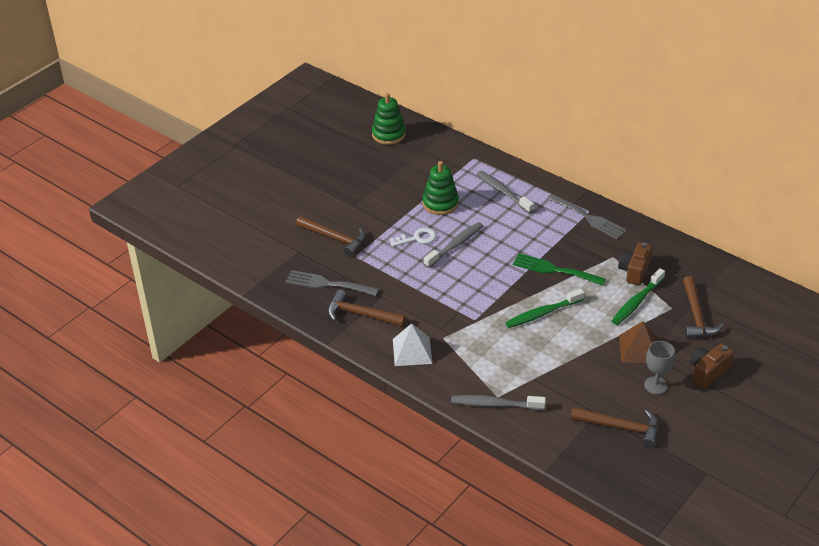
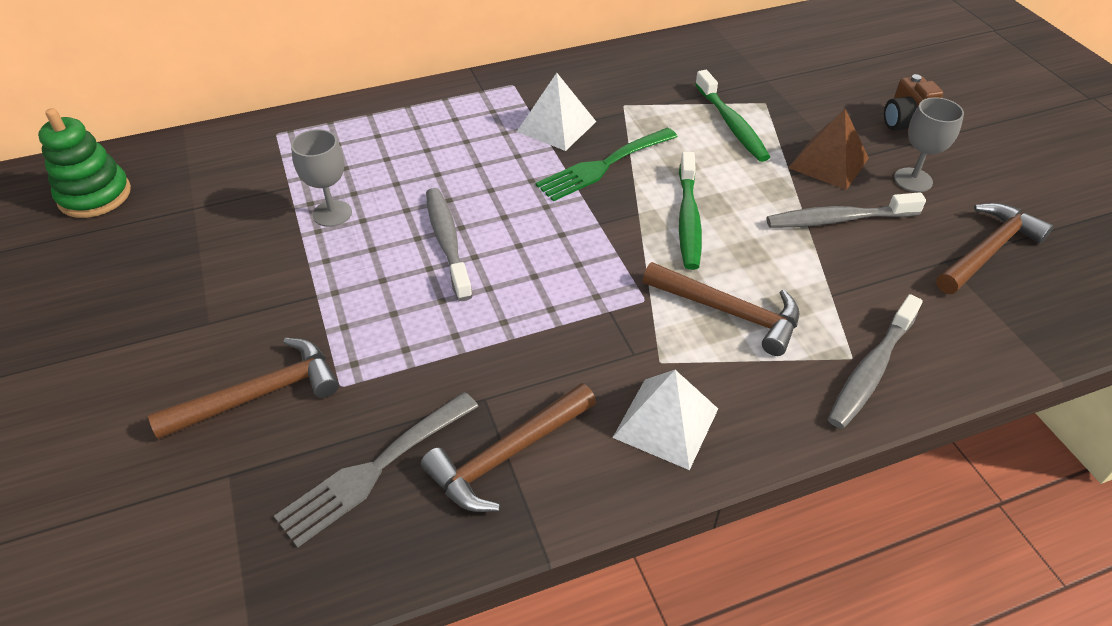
camera: 60 degrees left, 5 degrees up
(417, 238) = (383, 279): white key -> none
(440, 203) = (332, 213): green stacking toy -> grey goblet
(503, 192) = (385, 140): grey toothbrush -> grey toothbrush (838, 219)
(570, 241) = (556, 126): none -> white pyramid
(589, 218) = (526, 91): grey fork -> none
(634, 271) = (668, 100): brown camera -> none
(696, 315) = (794, 90): brown hammer -> brown hammer (729, 312)

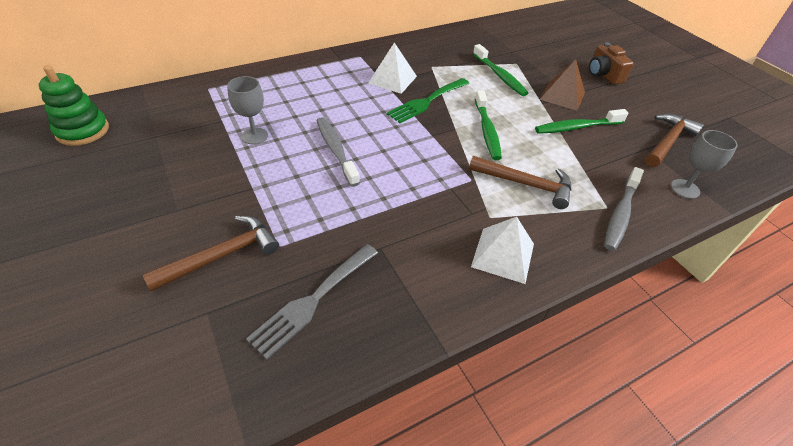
camera: 10 degrees left, 0 degrees up
(507, 455) = (403, 284): brown hammer -> none
(838, 219) = (576, 127): grey toothbrush -> green toothbrush
(913, 180) = (614, 104): grey goblet -> grey goblet (685, 189)

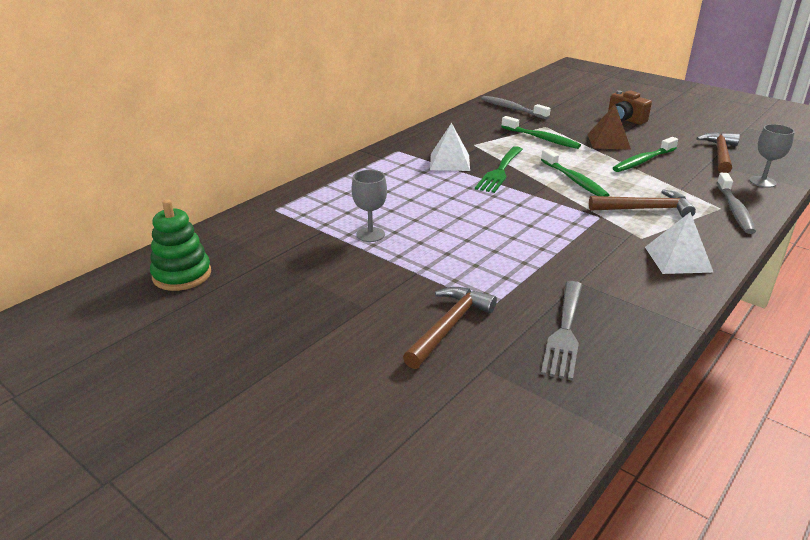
camera: 20 degrees left, 15 degrees down
(336, 150) = (460, 226): grey toothbrush -> grey toothbrush (512, 109)

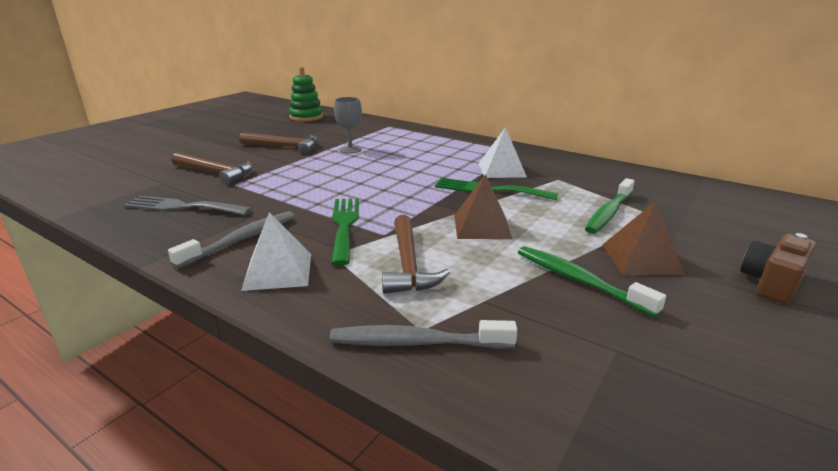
camera: 85 degrees right, 5 degrees down
(512, 109) = (707, 199): grey toothbrush -> grey toothbrush (242, 239)
(574, 180) = (482, 226): green toothbrush -> brown pyramid
(587, 234) = (344, 225): none -> green fork
(720, 154) = (678, 374): brown hammer -> brown hammer (285, 147)
(762, 182) = (554, 408): grey goblet -> none

